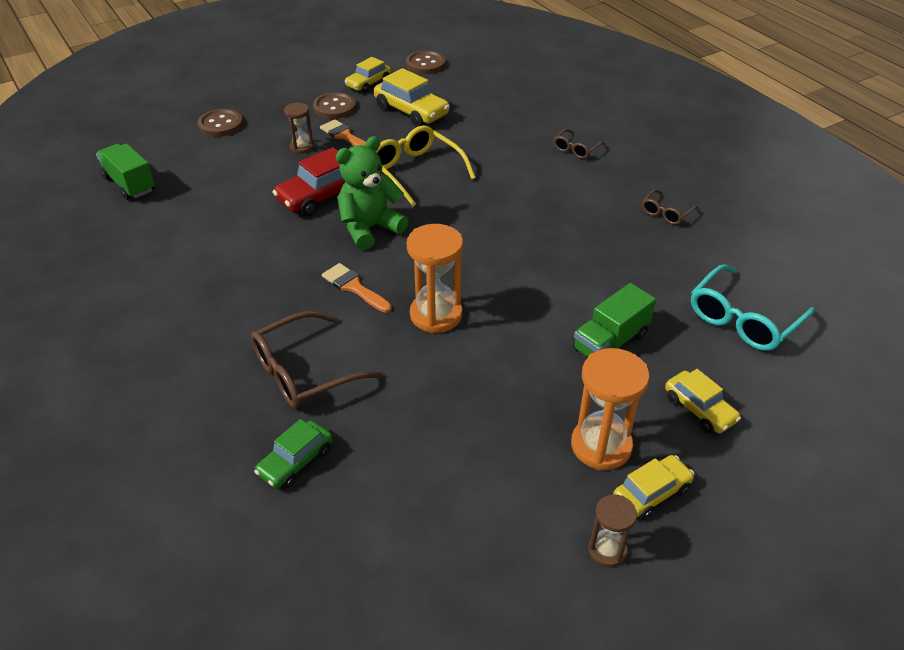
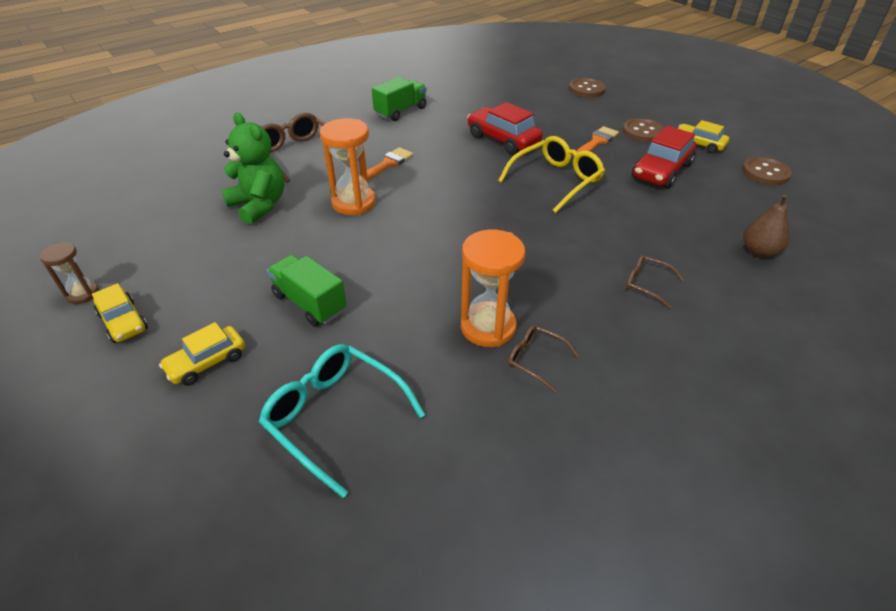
camera: 85 degrees right, 0 degrees up
(129, 184) = (495, 71): green truck -> green truck (400, 111)
(296, 461) = (219, 159): green car -> none
(301, 147) = (570, 124): brown hourglass -> none
(369, 228) = (463, 164): green teddy bear -> green teddy bear (259, 205)
(411, 111) = (661, 171): yellow car -> red car
(536, 93) = (759, 251): none -> brown pear
(601, 446) = (185, 293): orange hourglass -> orange hourglass (488, 327)

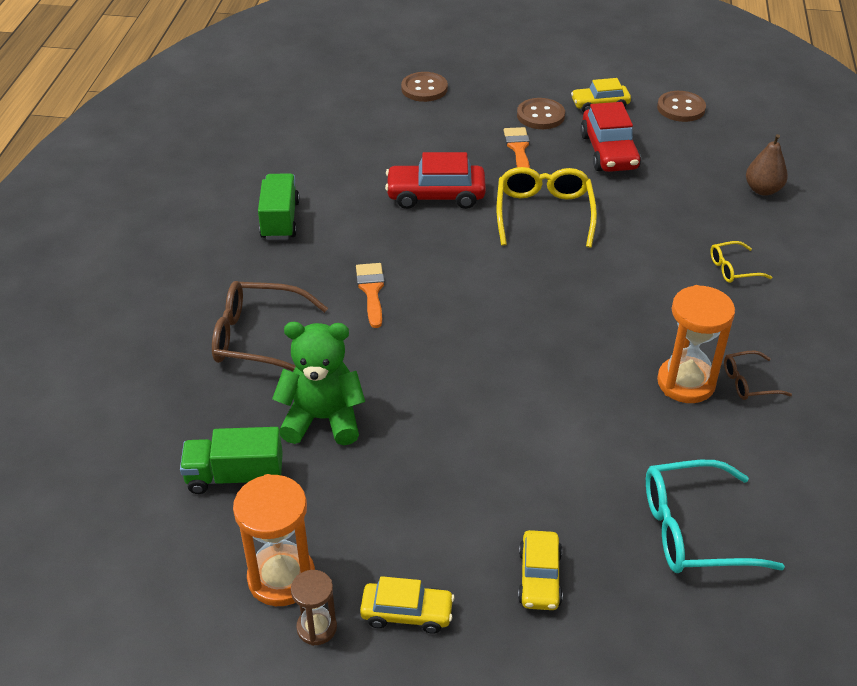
camera: 45 degrees left, 0 degrees up
(310, 303) = (532, 468): green truck -> green truck (235, 476)
(354, 203) = (409, 353): orange hourglass -> orange hourglass (281, 578)
(646, 284) = (732, 269): brown glasses -> yellow glasses

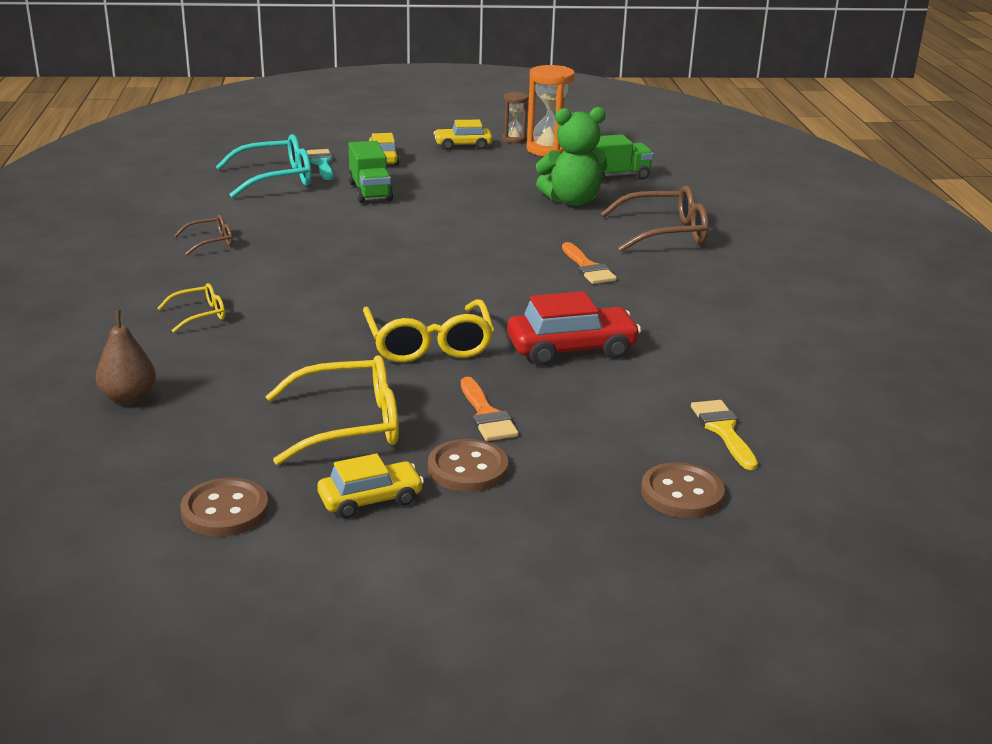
camera: 165 degrees right, 15 degrees down
(280, 220) = (733, 310): green truck -> green truck (370, 192)
(372, 121) = (723, 430): none -> yellow brush
(609, 152) = (350, 425): red car -> yellow glasses
(630, 573) = (322, 163): none -> turquoise brush
(686, 383) = (270, 237): orange hourglass -> none

